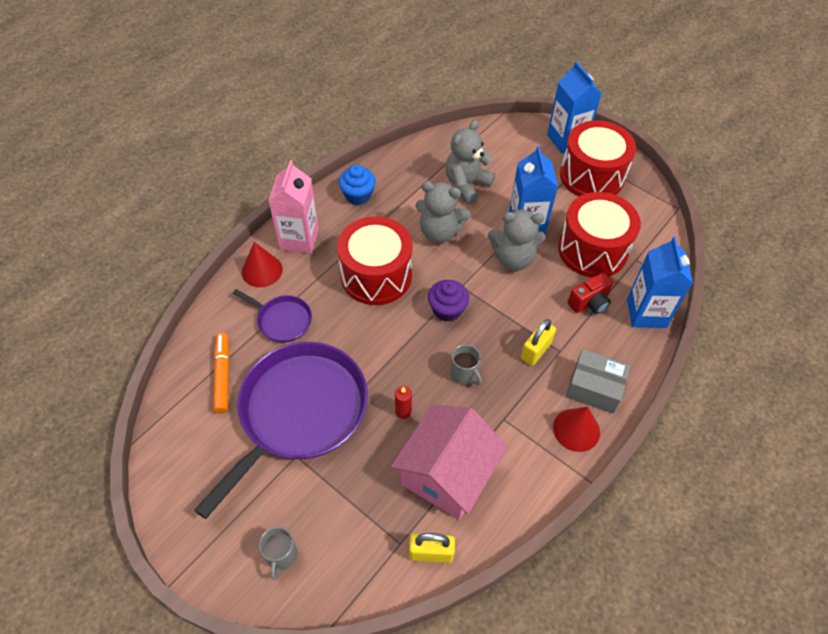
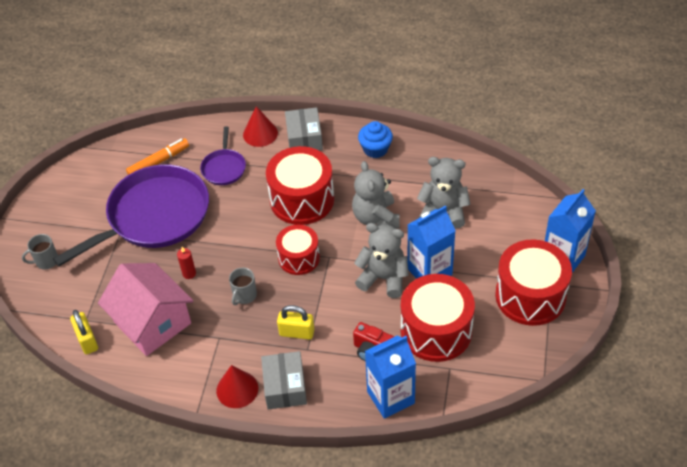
camera: 65 degrees right, 5 degrees down
(299, 239) = (304, 138): pink carton -> grey box
(299, 412) = (154, 216): purple pan -> purple pan turned 45 degrees counterclockwise
(447, 310) = (299, 258): purple cupcake -> red drum
(447, 474) = (152, 323): pink house -> pink house turned 45 degrees clockwise
(513, 258) = (383, 278): grey teddy bear -> grey teddy bear turned 135 degrees clockwise

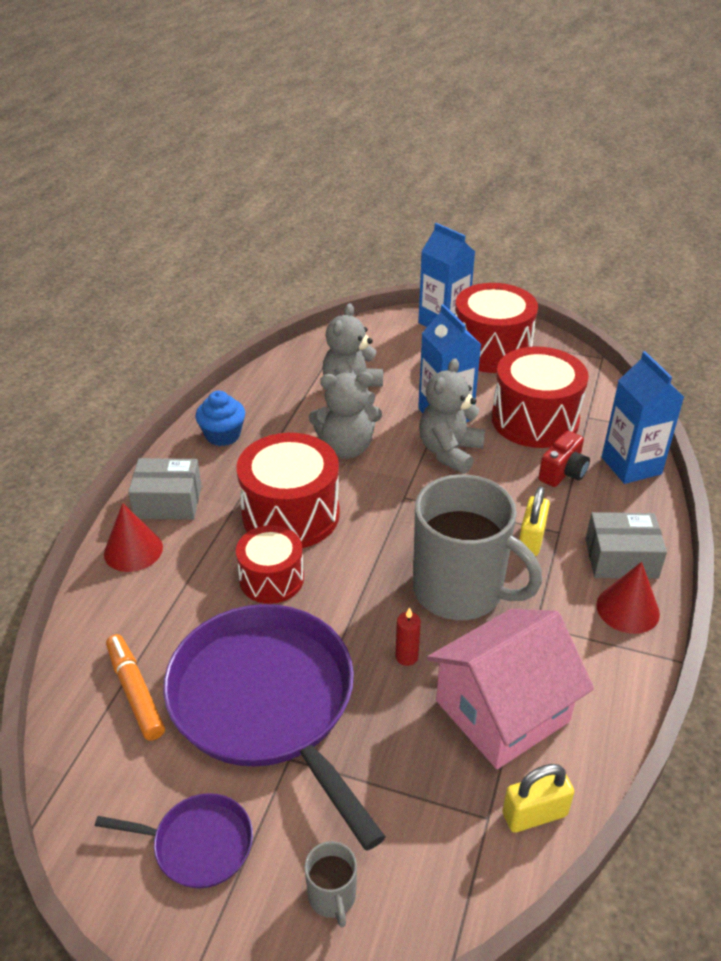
camera: 85 degrees left, 10 degrees down
(224, 168) = (189, 600): purple pan -> purple pan (198, 844)
(244, 295) = (460, 590): grey mug -> grey mug, size x2.46
(299, 258) = (400, 526): red drum -> red drum (271, 579)

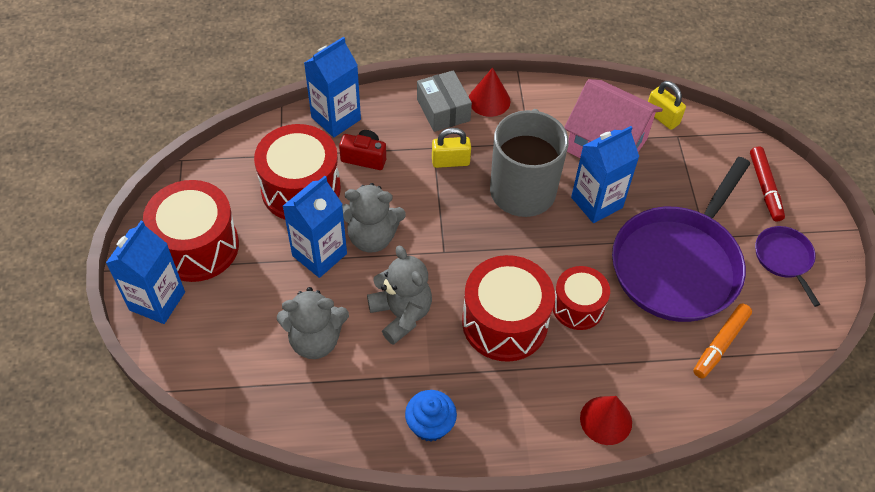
camera: 115 degrees left, 15 degrees up
(168, 501) = (539, 424): grey box -> none
(332, 896) = (765, 188): grey mug -> red marker
(406, 657) = (596, 202): red candle -> blue carton

